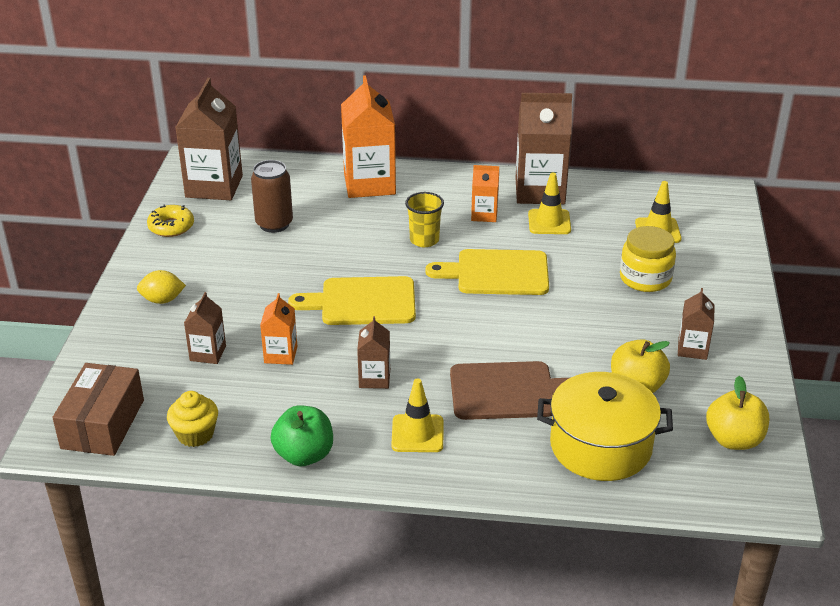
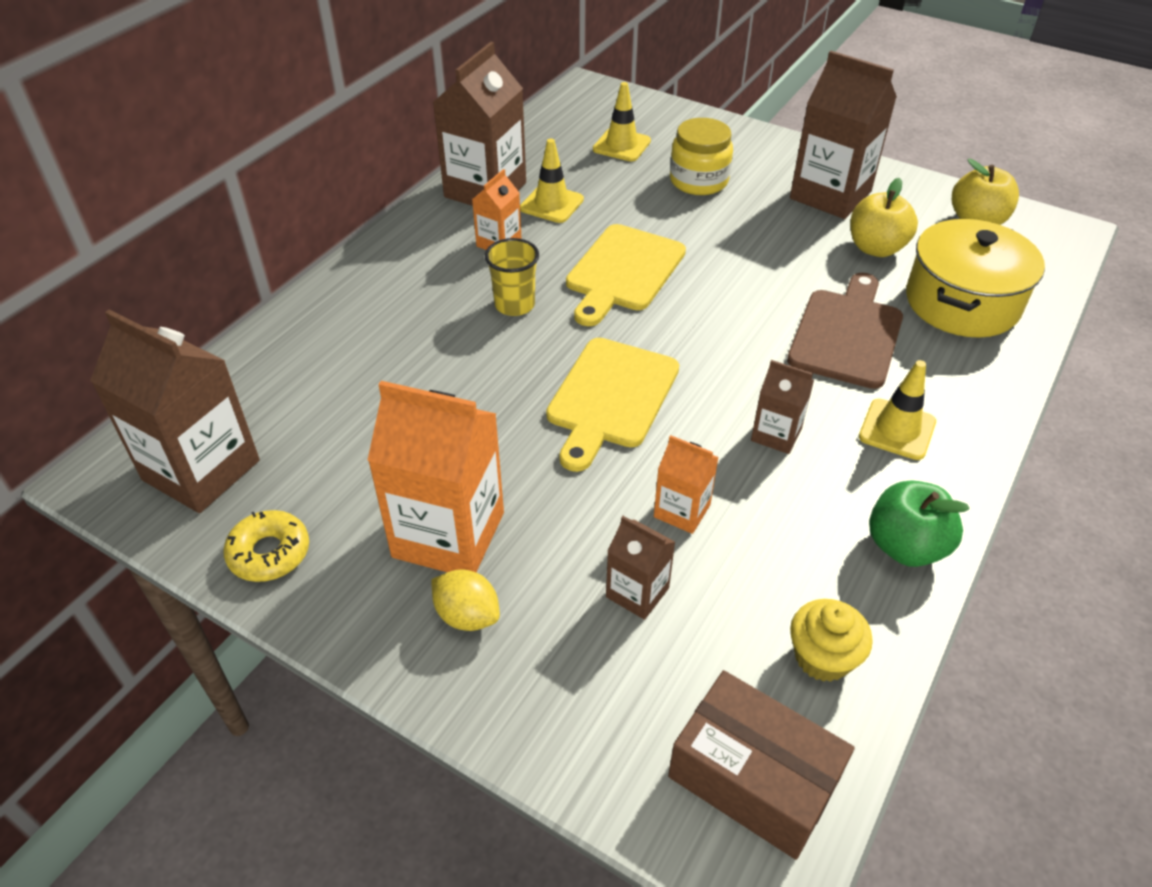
camera: 65 degrees left, 10 degrees up
(162, 300) = (467, 615): yellow lemon -> yellow lemon turned 75 degrees counterclockwise
(274, 224) = (364, 431): brown can -> none
(369, 184) = (347, 311): orange carton -> orange carton (448, 535)
(692, 349) = (830, 195): brown carton -> brown carton, size x1.97

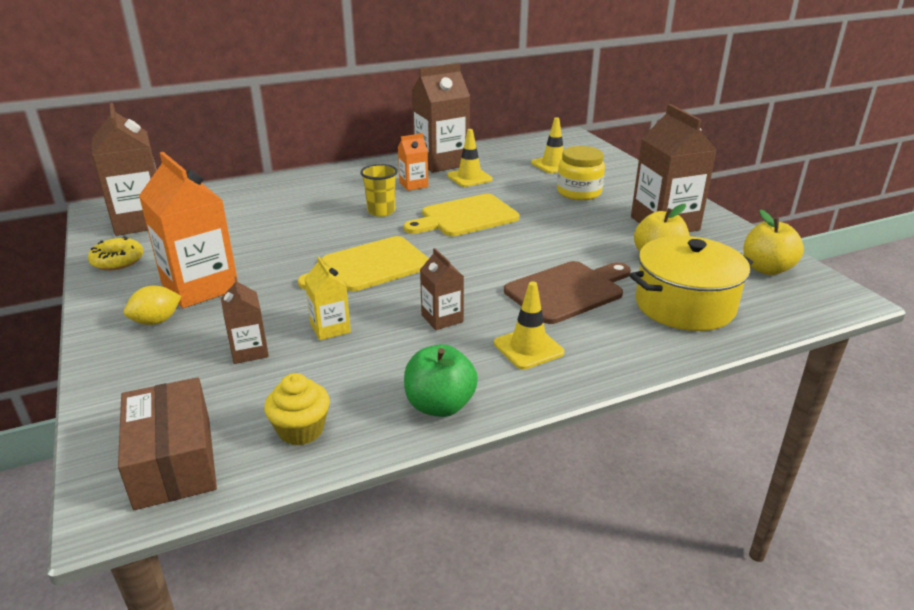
camera: 35 degrees right, 15 degrees down
(467, 615) = (156, 321): yellow lemon -> yellow lemon turned 75 degrees clockwise
(682, 511) = (330, 328): orange carton -> yellow carton

